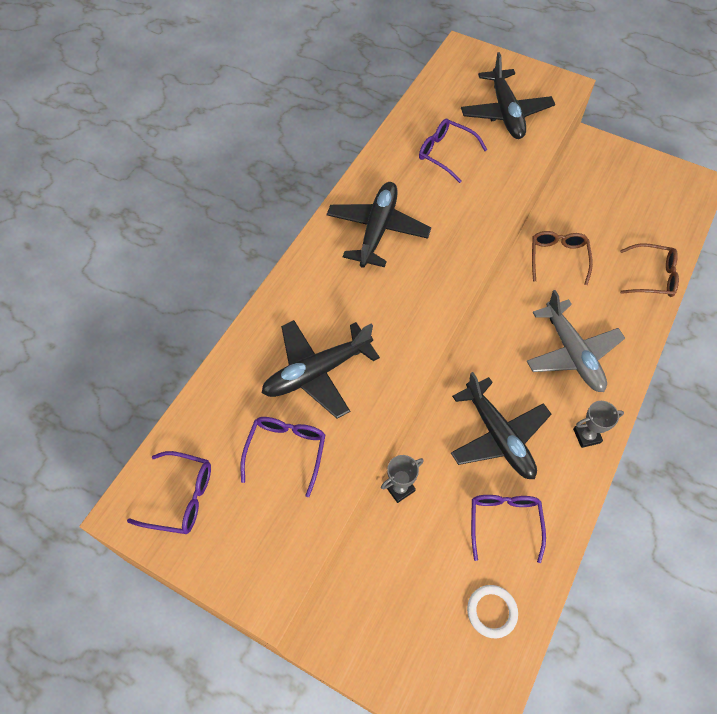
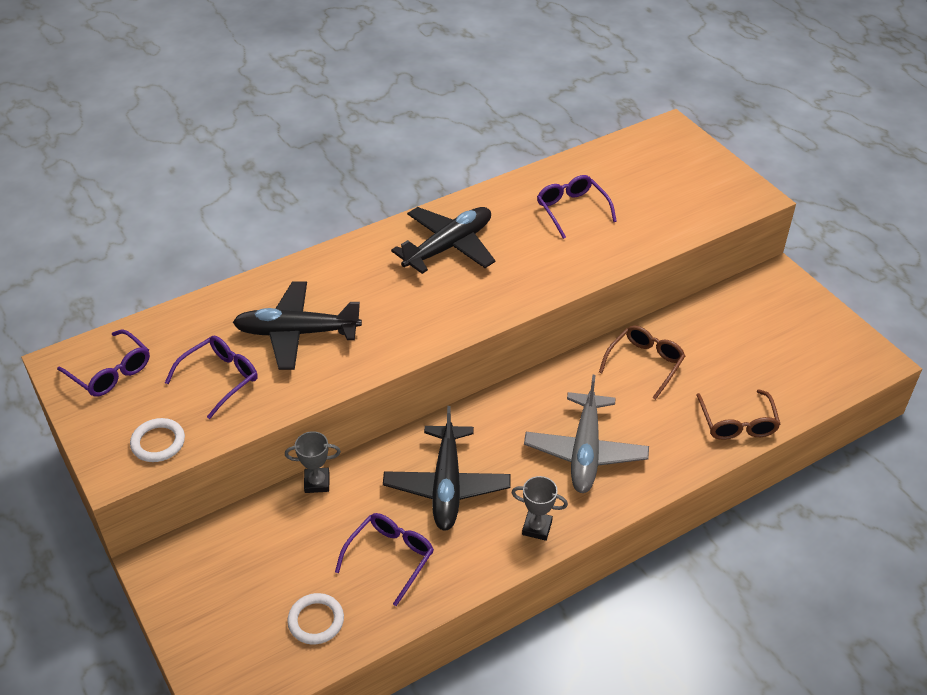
camera: 30 degrees right, 15 degrees down
(281, 545) = (158, 442): none -> white ring
(505, 113) = (666, 198): black plane -> none
(652, 277) = (737, 423): brown glasses -> brown glasses turned 45 degrees clockwise

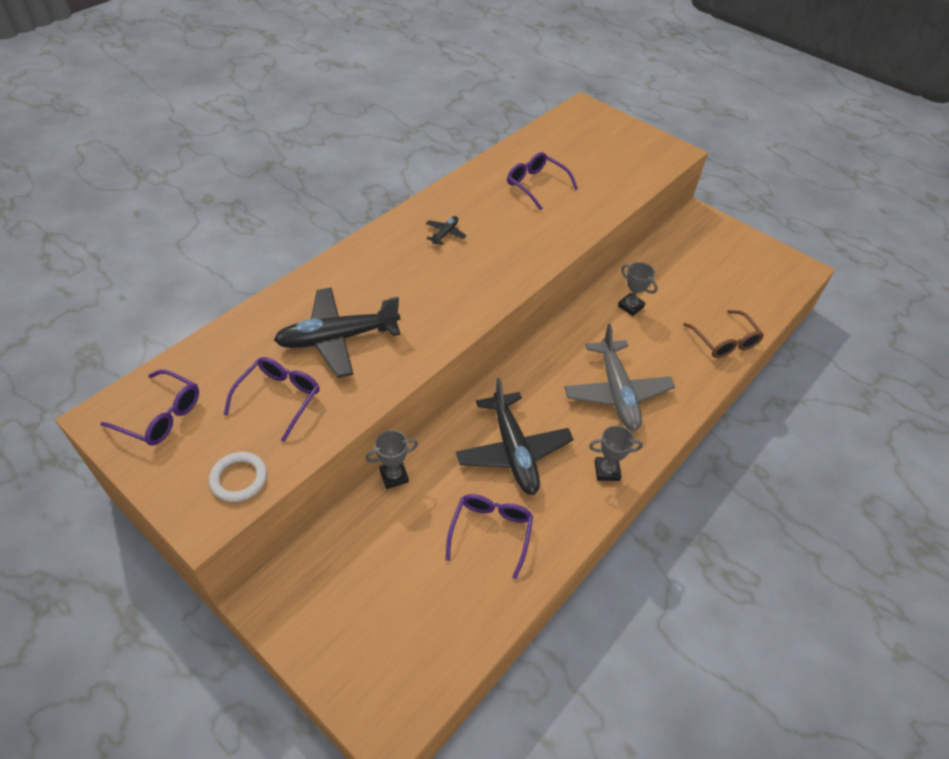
camera: 20 degrees left, 5 degrees up
(316, 621) = (446, 614): white ring -> none
(449, 247) = (445, 233): black plane -> black plane, size x0.43
(645, 364) = (630, 306): brown glasses -> grey trophy

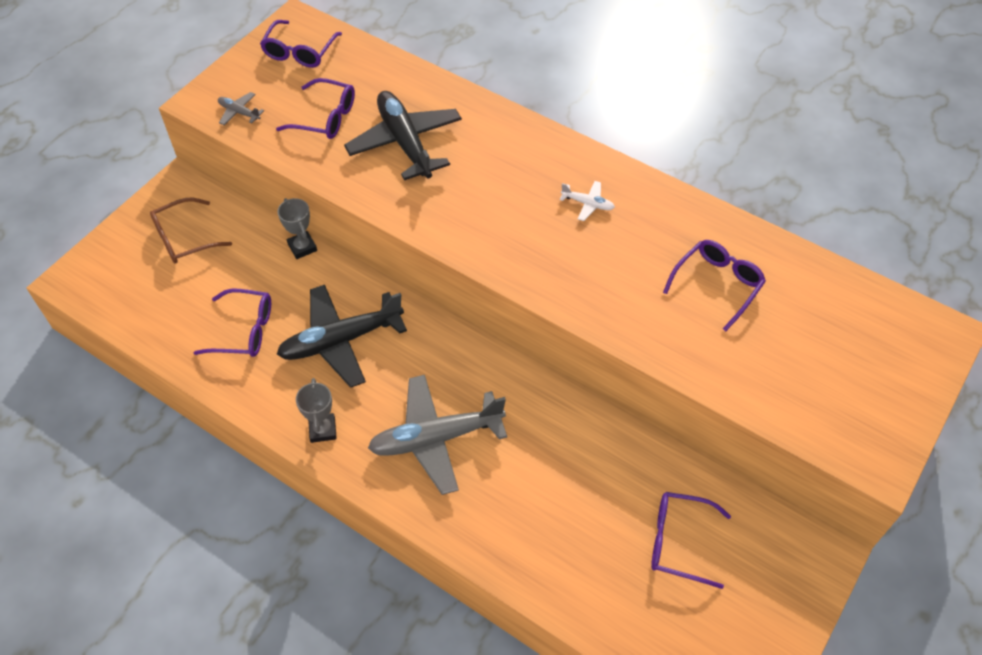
camera: 85 degrees right, 5 degrees up
(239, 478) = (239, 112): white ring -> grey plane
(445, 233) = (588, 204): black plane -> white plane
(630, 306) = (588, 453): grey trophy -> none
(696, 274) = (679, 542): none -> purple glasses
(724, 341) = (549, 572): brown glasses -> brown glasses (184, 238)

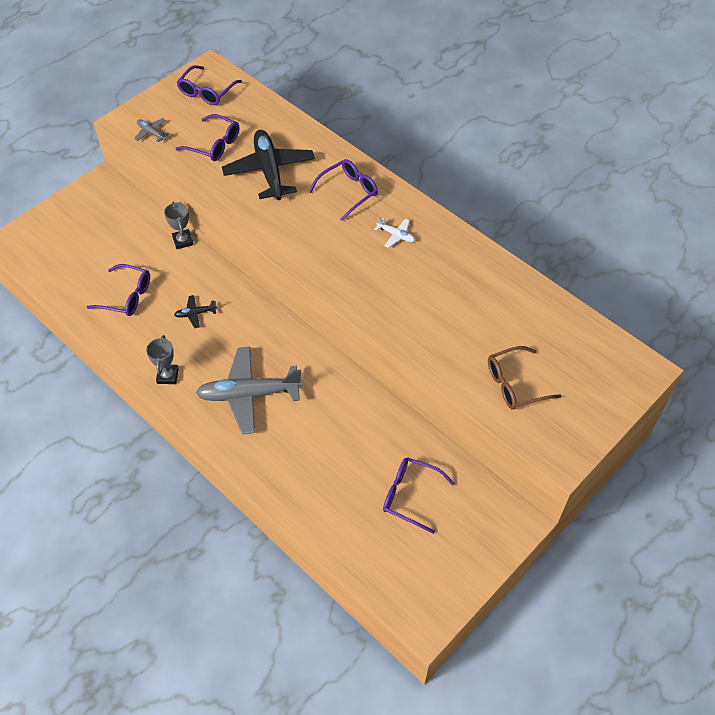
camera: 10 degrees right, 0 degrees up
(184, 238) = (97, 223): brown glasses -> brown glasses (515, 384)
(340, 341) = (195, 313): black plane -> black plane, size x0.43
(717, 285) = (478, 309): purple glasses -> purple glasses (348, 192)

